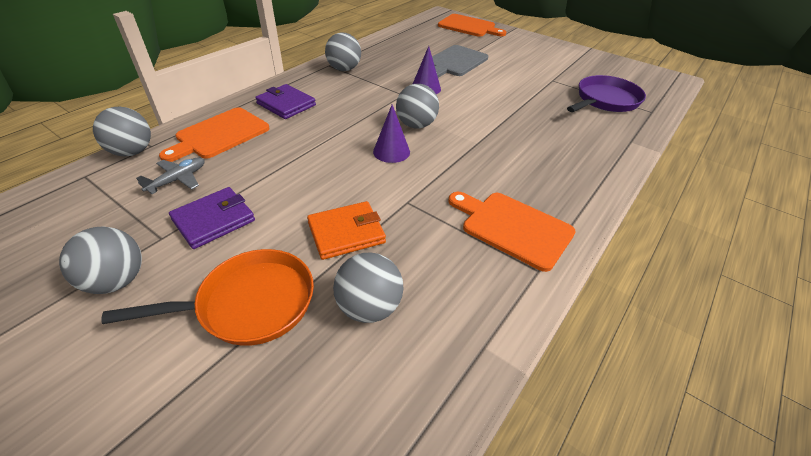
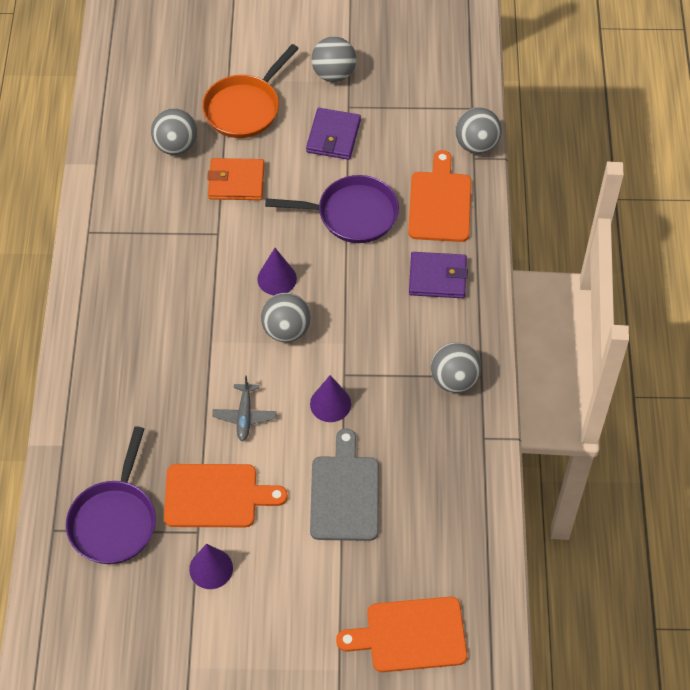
camera: 145 degrees right, 15 degrees up
(178, 180) = (403, 146): grey plane -> grey plane (244, 416)
(286, 159) = (351, 214): none -> purple pan
(346, 233) = (236, 182): orange wallet -> orange wallet turned 60 degrees clockwise
(512, 228) = (123, 258): orange cutting board -> orange cutting board (216, 496)
(553, 68) = (211, 568): none -> purple cone

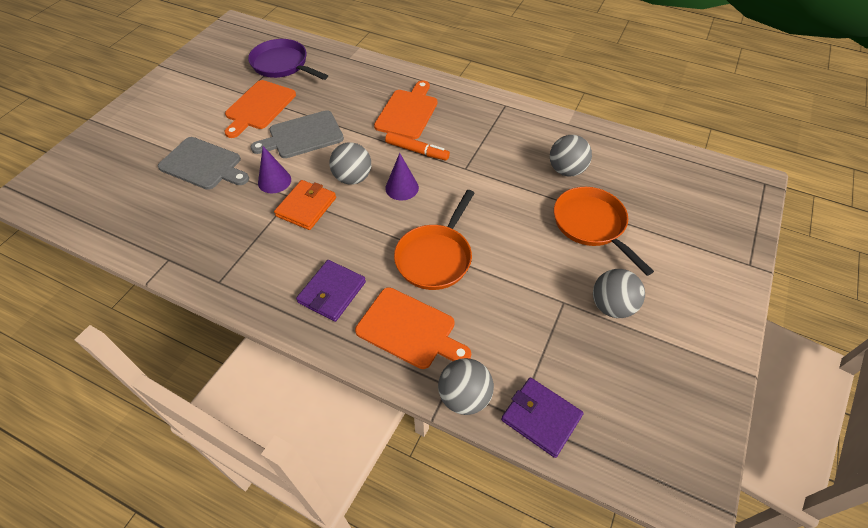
camera: 115 degrees right, 5 degrees down
(211, 568) = (216, 92): purple cone -> none
(212, 288) = (417, 151): none -> orange marker
(236, 182) = (511, 194): orange wallet -> orange wallet (306, 207)
(244, 416) = (302, 136): grey plane -> grey cutting board
(333, 136) = (531, 276): purple wallet -> purple wallet (541, 418)
(351, 214) = (436, 257): purple pan -> orange pan
(410, 635) = (83, 161): orange cutting board -> orange cutting board (407, 112)
(454, 380) = (231, 262): grey ball -> none

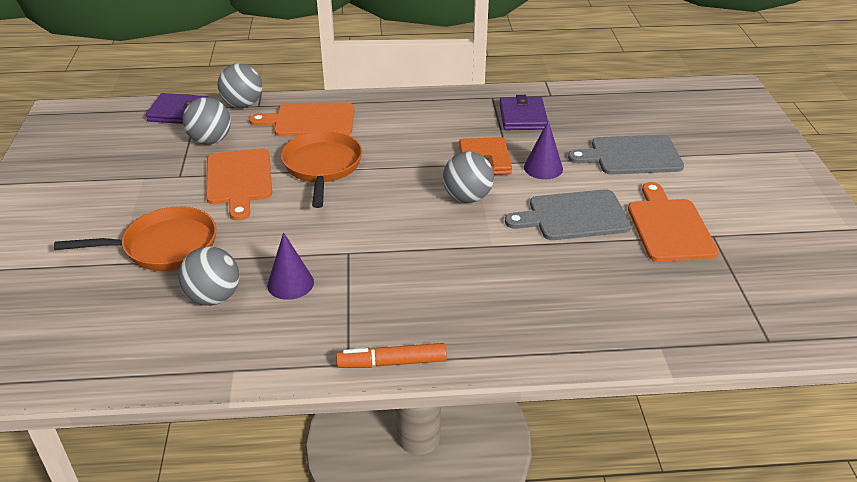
camera: 150 degrees right, 15 degrees down
(283, 65) = (731, 293): purple pan -> none
(302, 136) = (573, 216): grey cutting board -> grey cutting board turned 135 degrees counterclockwise
(332, 292) = (394, 119): purple wallet -> purple wallet (523, 117)
(402, 188) = (405, 207): purple cone -> purple cone (290, 283)
(407, 112) = (481, 294): orange cutting board -> orange cutting board (239, 180)
(417, 151) = (423, 250): orange marker -> orange marker (392, 363)
(592, 225) = (164, 246): orange pan -> orange pan turned 45 degrees counterclockwise
(612, 306) = (130, 187): grey ball -> grey ball (210, 140)

